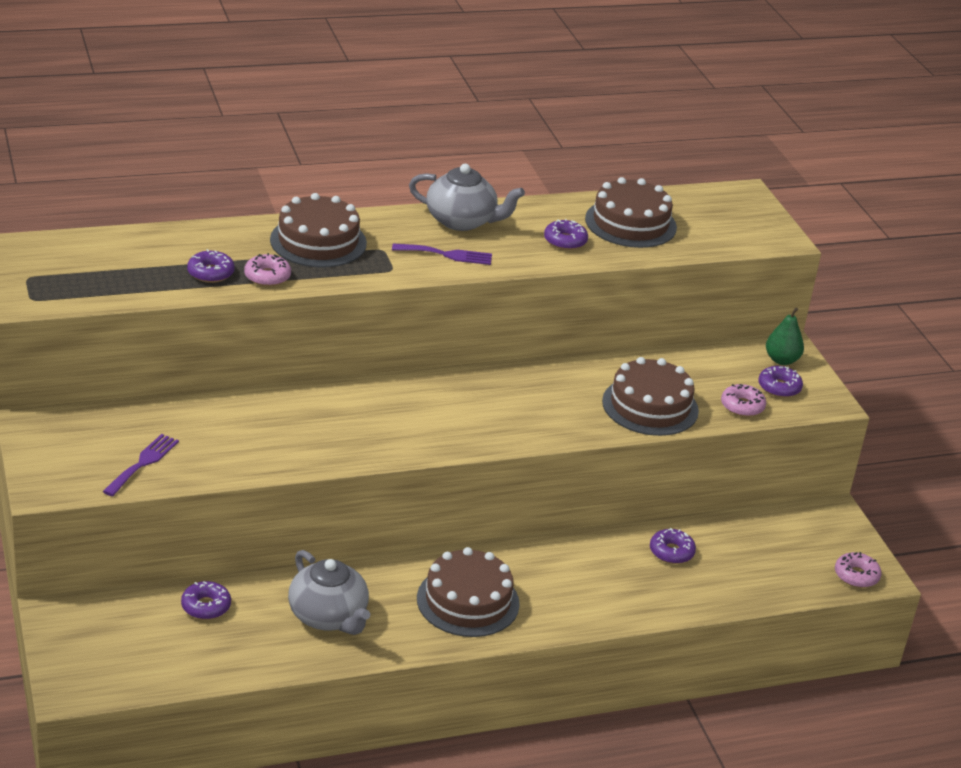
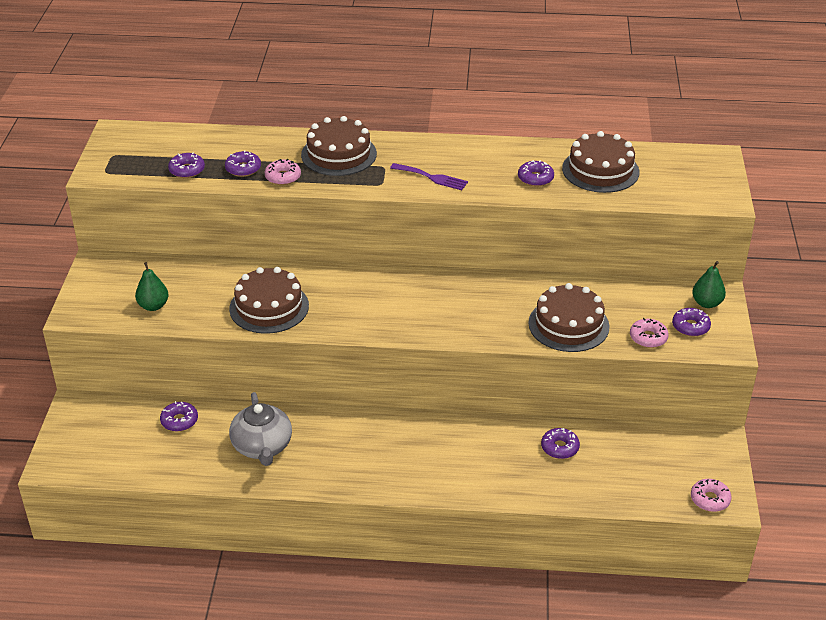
camera: 25 degrees right, 5 degrees up
(139, 284) = (187, 170): none -> purple donut
(143, 463) = (153, 306): purple fork -> green pear
(462, 221) = (461, 151): grey teapot -> none
(468, 601) = (373, 456): brown cake -> brown cake (269, 307)

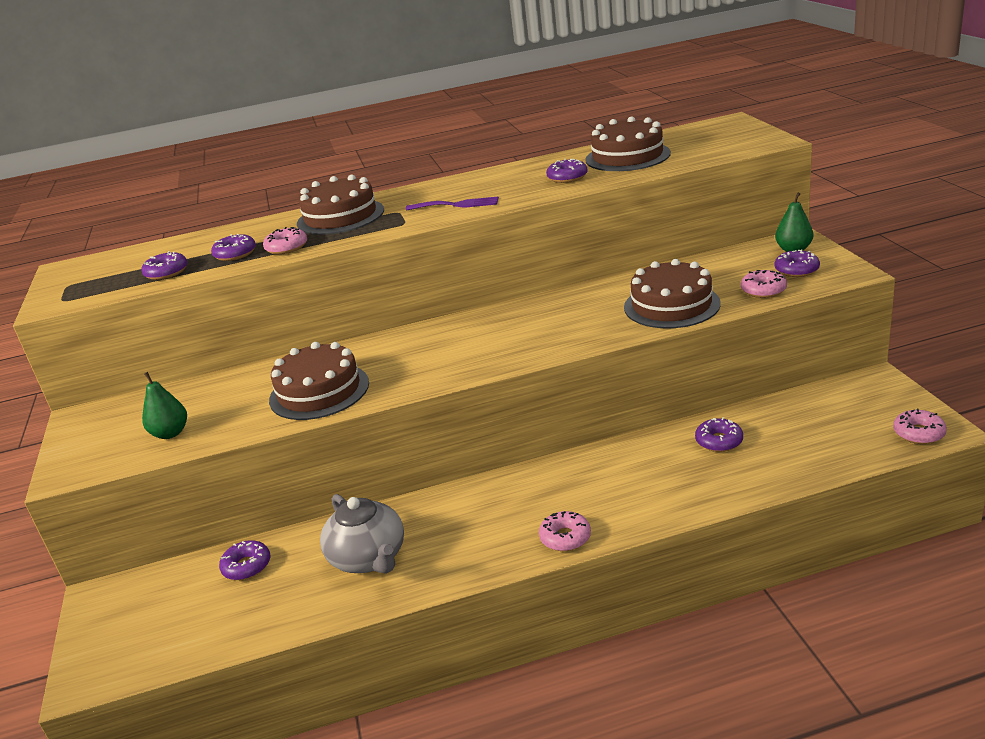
camera: 15 degrees left, 10 degrees down
(401, 483) = (565, 537): none -> pink donut

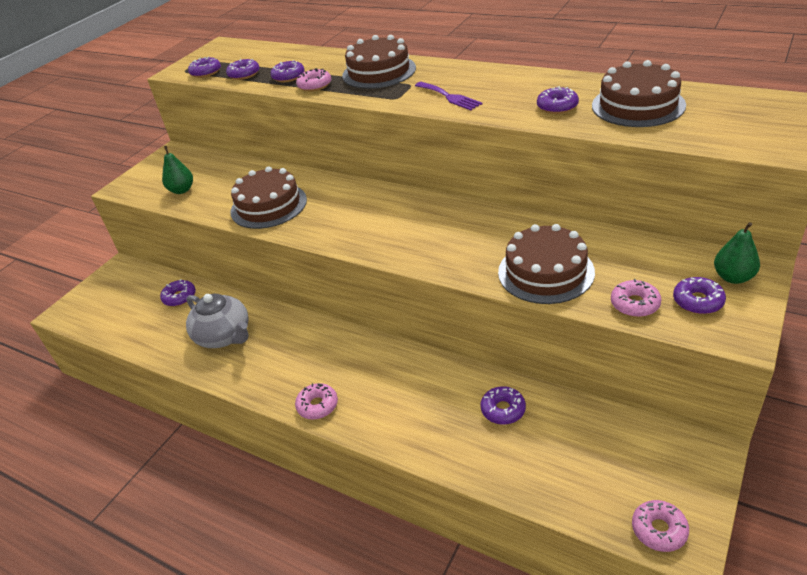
camera: 45 degrees right, 10 degrees up
(102, 290) = (206, 72): none -> purple donut
(369, 558) = (224, 336): grey teapot -> grey teapot turned 60 degrees counterclockwise

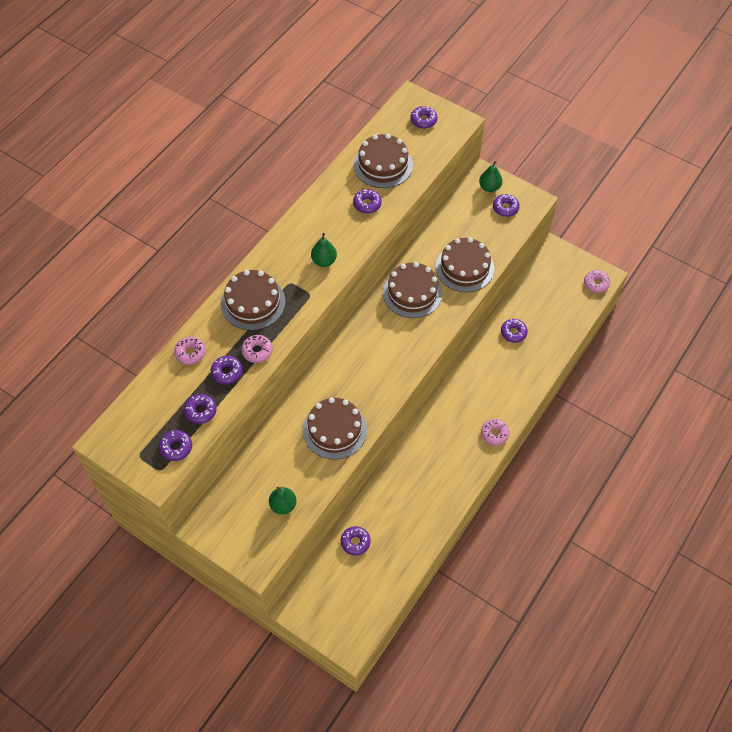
camera: 90 degrees left, 20 degrees up
(224, 336) = (413, 500): grey teapot -> none
(449, 97) = (324, 261): purple fork -> green pear
(481, 230) = (412, 293): none -> brown cake
(635, 304) = (502, 234): pink donut -> pink donut (190, 353)
(758, 120) = (423, 120): none -> purple donut

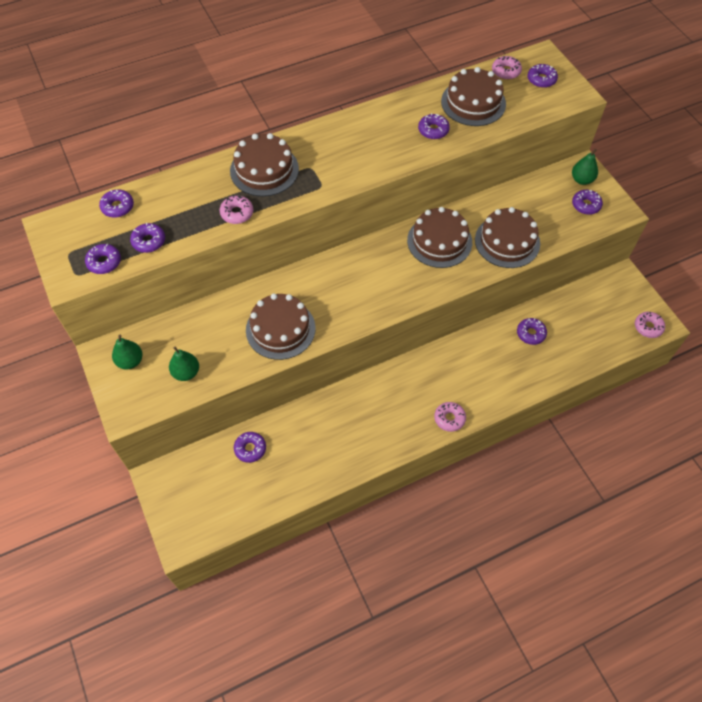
camera: 30 degrees right, 0 degrees up
(190, 353) = (177, 187): pink donut -> pink donut (506, 71)
(227, 372) = (196, 219): purple donut -> purple donut (117, 207)
(324, 261) = (356, 162): green pear -> green pear (130, 361)

